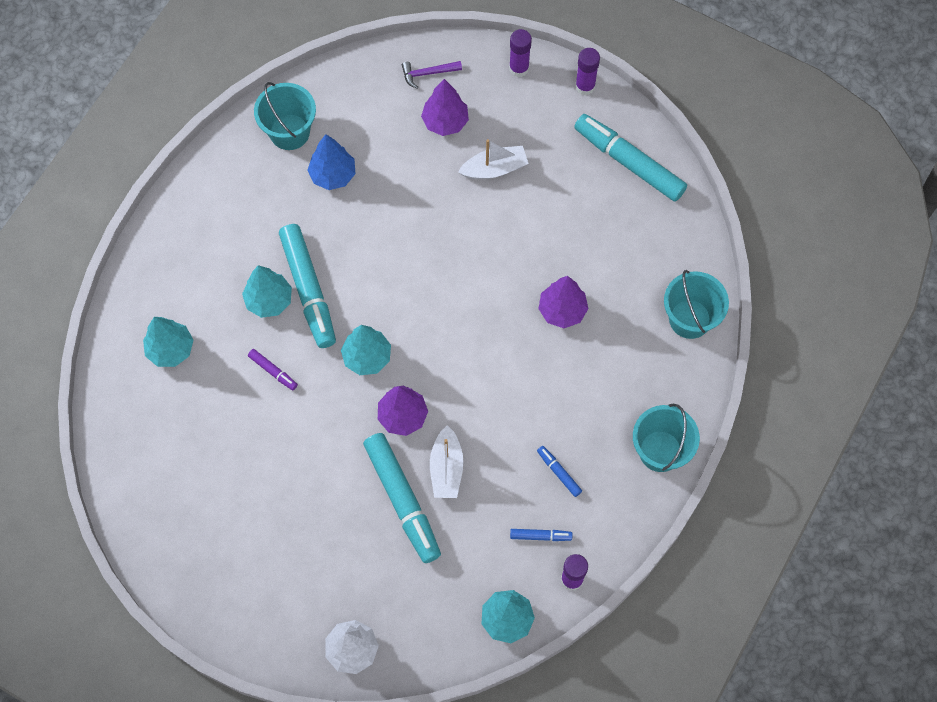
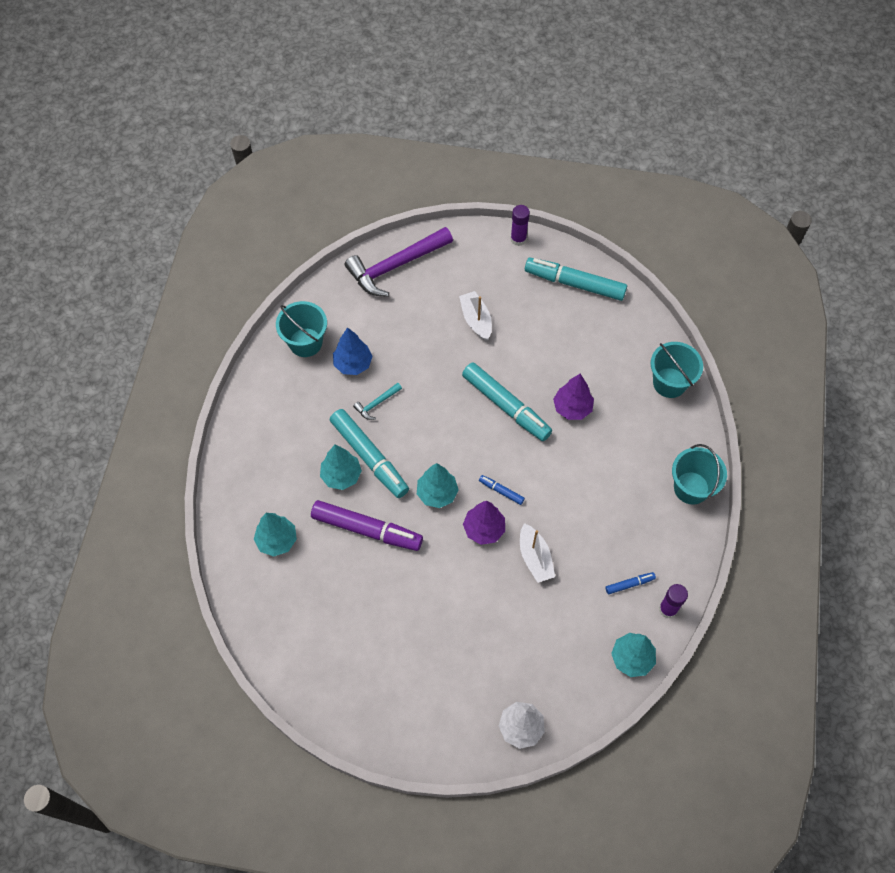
camera: 20 degrees left, 5 degrees down
(273, 371) = (367, 529): purple marker -> purple marker, size x2.27
(341, 230) = (376, 403): none -> turquoise hammer
(402, 500) = (511, 594): turquoise marker -> turquoise marker (506, 406)
(428, 73) = (395, 266): purple hammer -> purple hammer, size x2.26
(445, 122) = (423, 297): purple tree -> none
(494, 169) = (476, 320): white boat -> white boat turned 75 degrees counterclockwise
(519, 68) = (463, 241): purple glue stick -> none
(559, 472) = (622, 530): blue marker -> blue marker (501, 491)

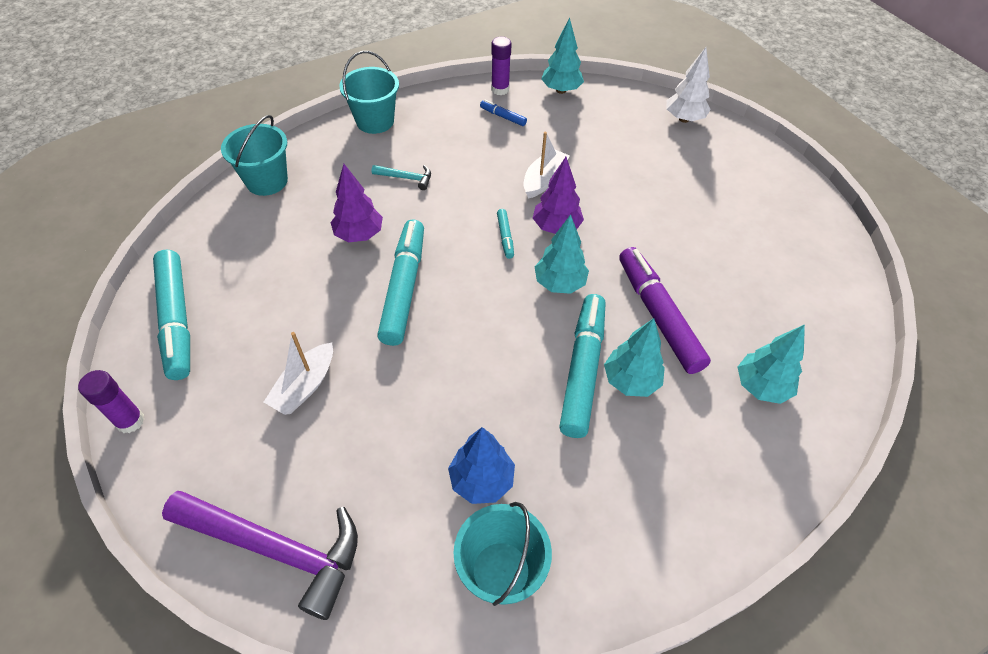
camera: 130 degrees left, 10 degrees down
(376, 403) = (512, 411): turquoise hammer -> turquoise hammer (406, 178)
(501, 491) = (505, 237): blue marker -> turquoise marker

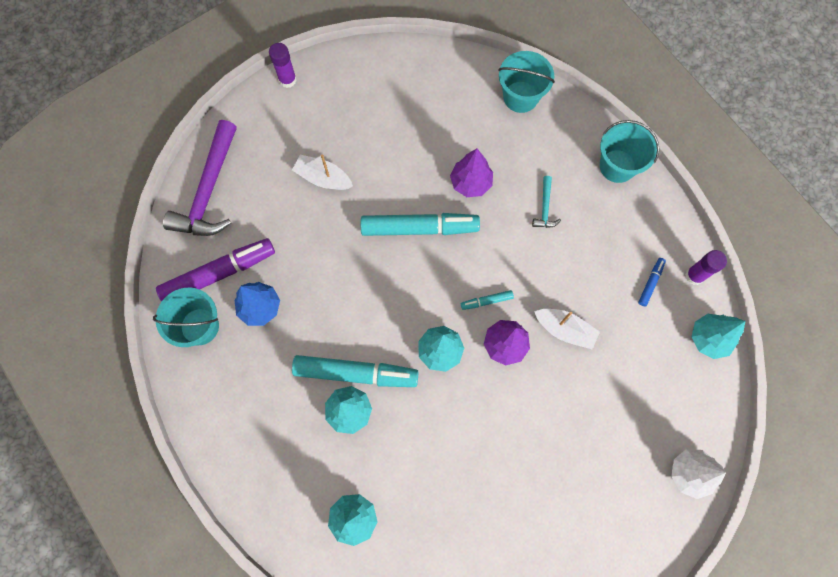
camera: 85 degrees right, 20 degrees up
(177, 320) = (370, 79): turquoise marker -> none
(658, 315) = (416, 435): purple marker -> purple marker (219, 273)

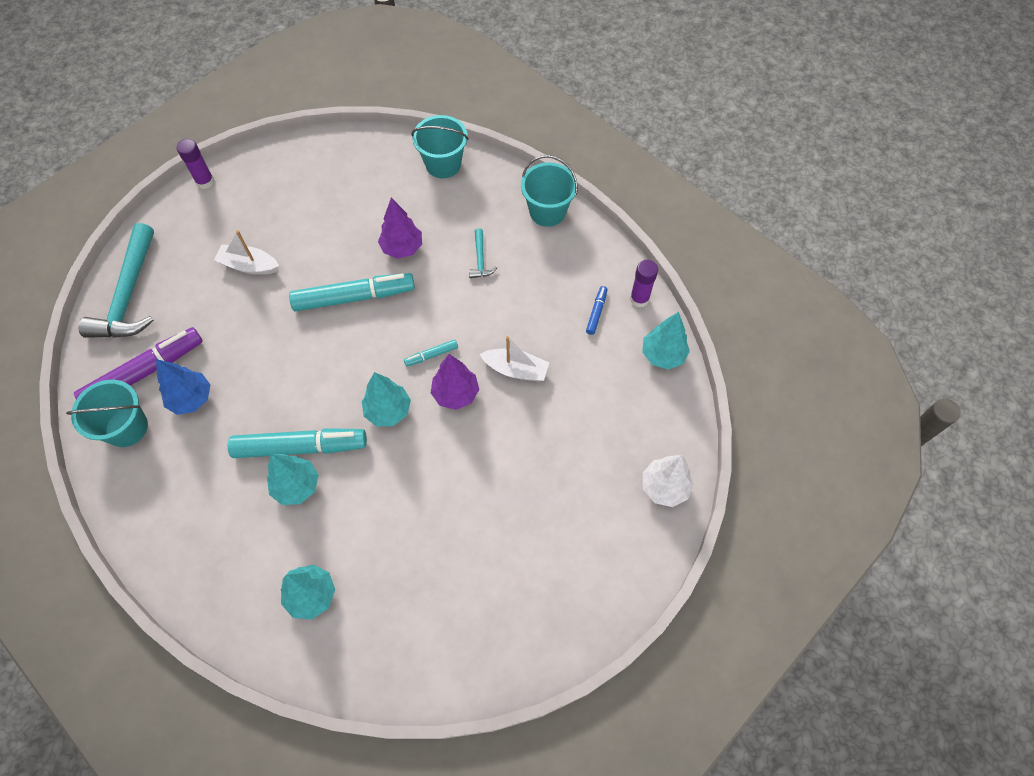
camera: 10 degrees left, 10 degrees down
(209, 191) = (129, 295): purple hammer -> turquoise hammer

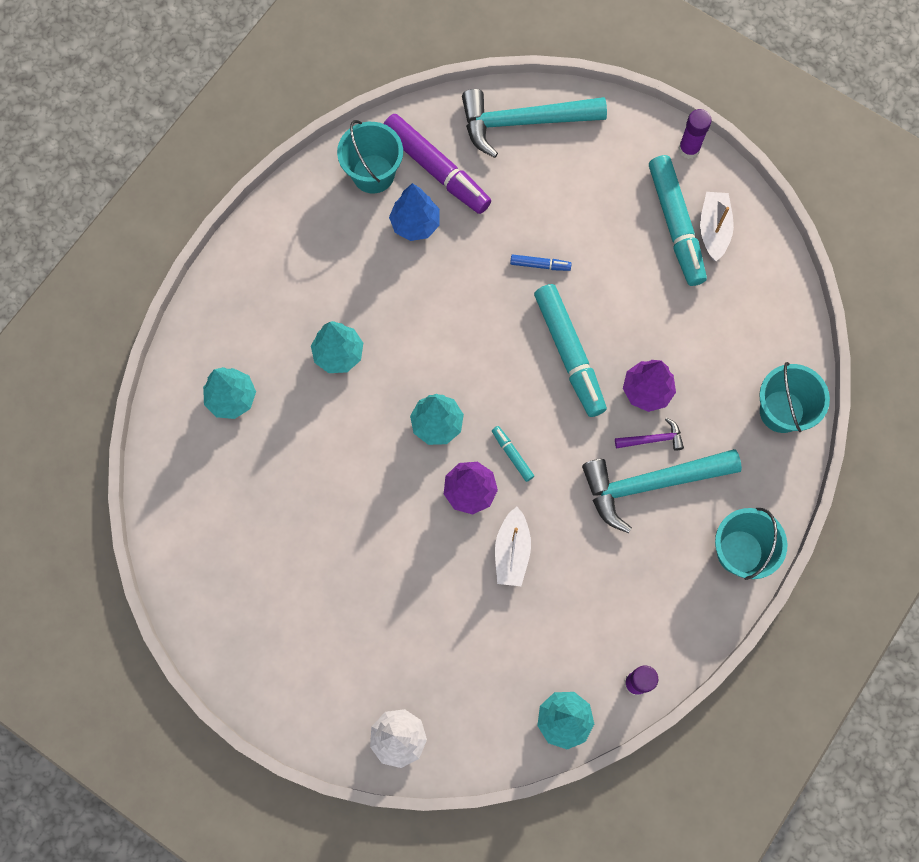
camera: 80 degrees right, 10 degrees up
(249, 265) = (586, 231): white boat -> white boat (713, 229)
(300, 447) = (381, 346): turquoise marker -> turquoise marker (675, 225)
(444, 251) = (652, 439): none -> purple hammer
(480, 259) = (651, 484): turquoise hammer -> turquoise hammer, size x2.26
(596, 312) = (606, 633): blue marker -> blue marker (540, 265)

